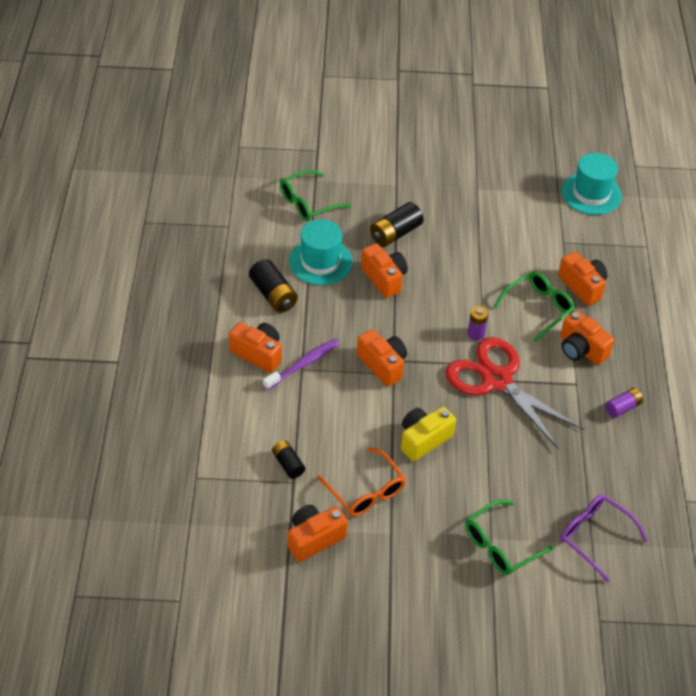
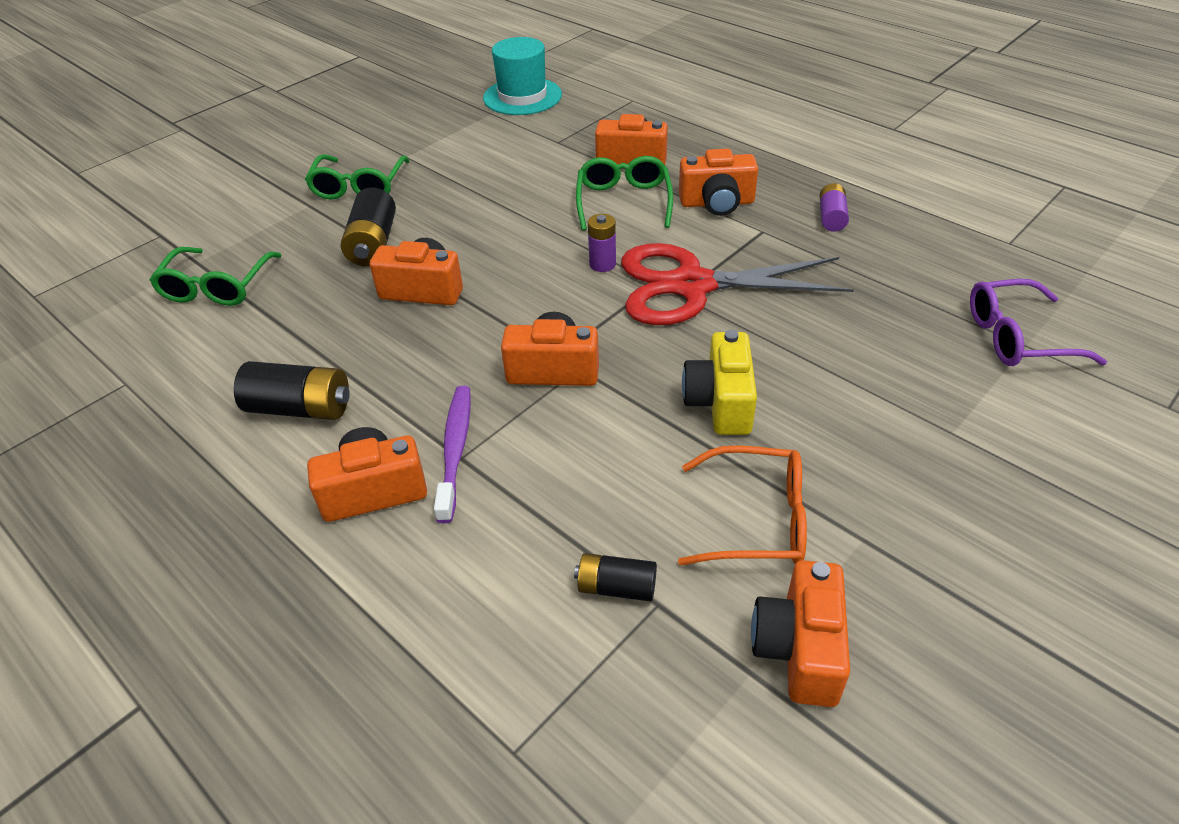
camera: 45 degrees left, 5 degrees down
(320, 261) = (317, 329): turquoise hat -> none
(501, 545) = (972, 429): green glasses -> green glasses (359, 187)

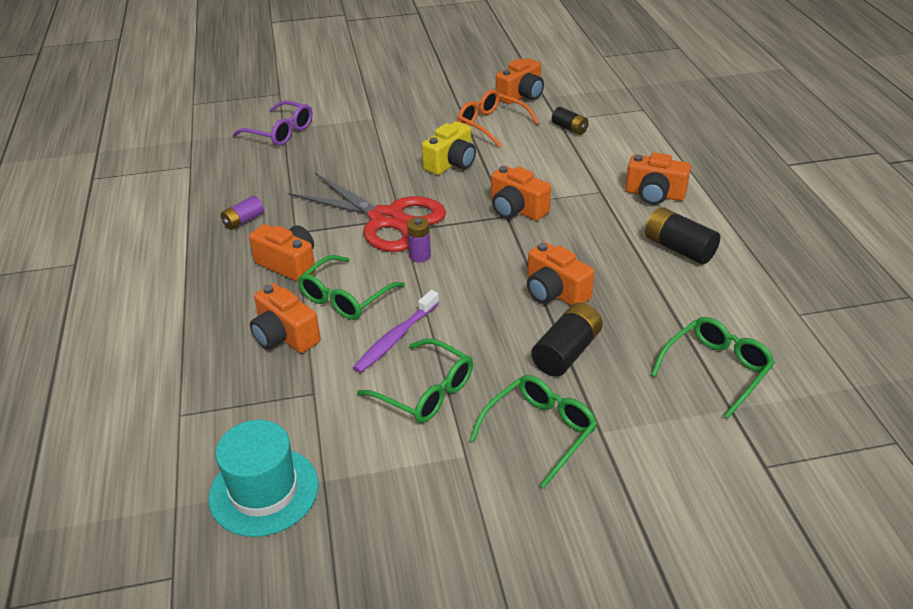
camera: 145 degrees left, 5 degrees down
(455, 450) = (601, 195): purple toothbrush -> purple toothbrush (396, 338)
(472, 174) = (425, 391): none -> green glasses

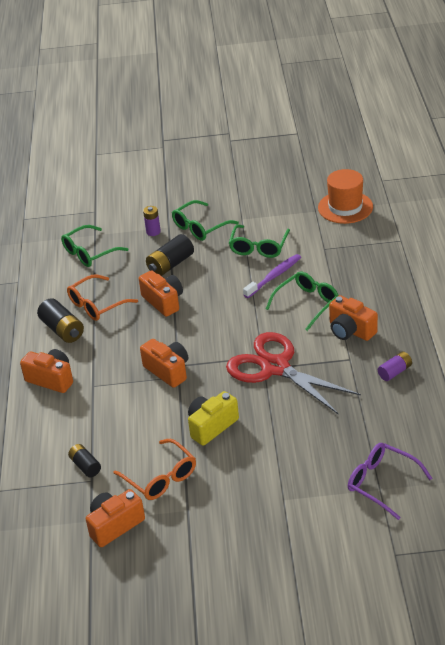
camera: 170 degrees left, 0 degrees up
(264, 491) = (345, 207): turquoise hat -> orange hat
(285, 336) = (346, 280): orange camera -> none
(420, 256) = (252, 333): purple battery -> purple battery (153, 232)
(425, 391) = (259, 247): green glasses -> green glasses turned 120 degrees counterclockwise
(651, 283) = (97, 305): none -> orange glasses

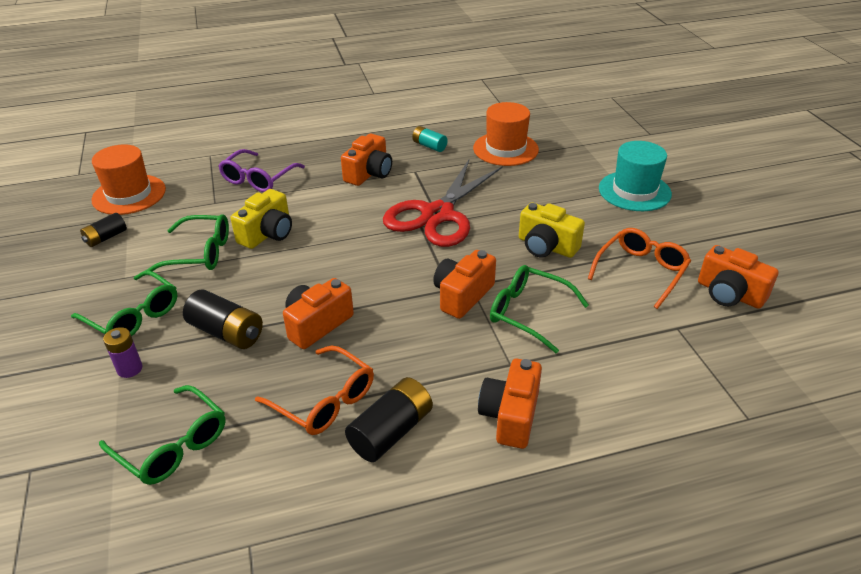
camera: 105 degrees left, 0 degrees up
(85, 466) = (658, 338): black battery -> black battery (106, 237)
(273, 276) = (267, 234): purple toothbrush -> yellow camera
(279, 506) = (634, 191): none -> turquoise hat
(307, 304) = (323, 204): green glasses -> green glasses (528, 313)
(380, 425) = (505, 149): none -> orange hat
(382, 483) = (576, 144): purple glasses -> purple glasses (258, 179)
(395, 372) = (429, 146): purple battery -> turquoise battery

